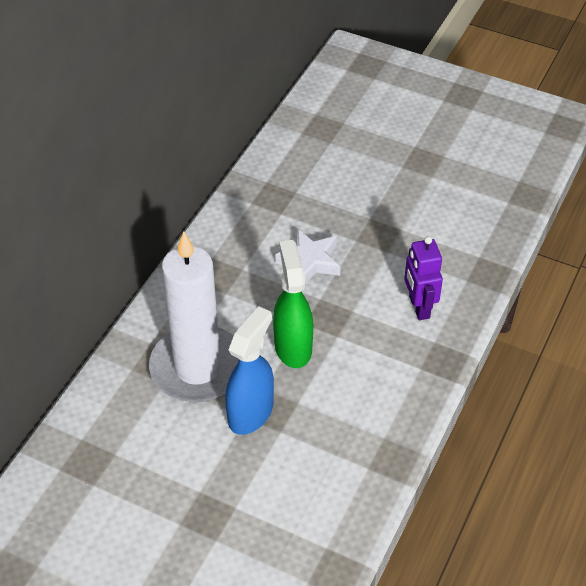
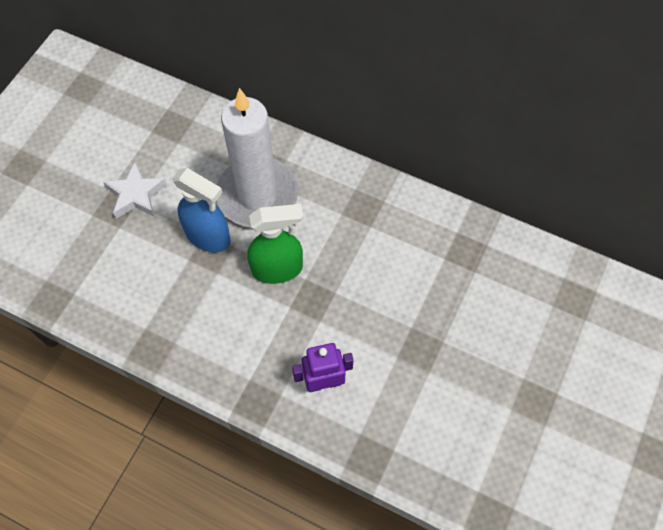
camera: 90 degrees right, 15 degrees up
(310, 261) = (381, 284): white star -> white star (136, 195)

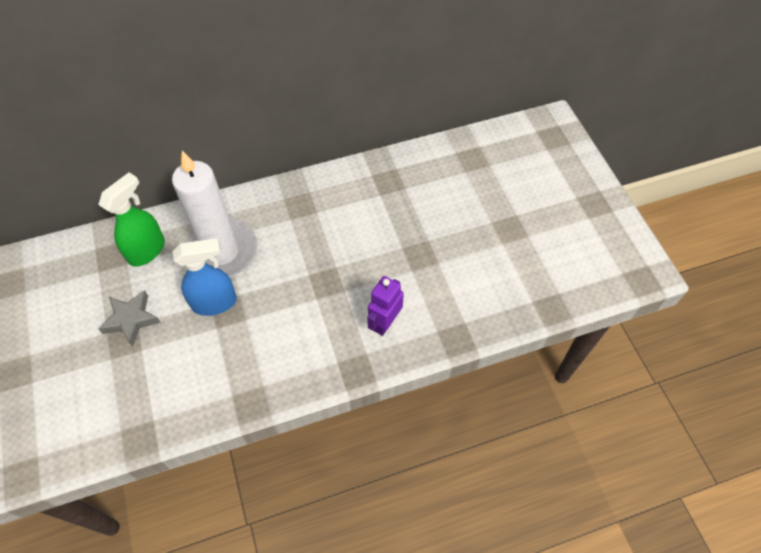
camera: 45 degrees left, 5 degrees down
(136, 195) = (131, 319): white star -> grey star
(278, 269) = (284, 283): green spray bottle -> green spray bottle (147, 250)

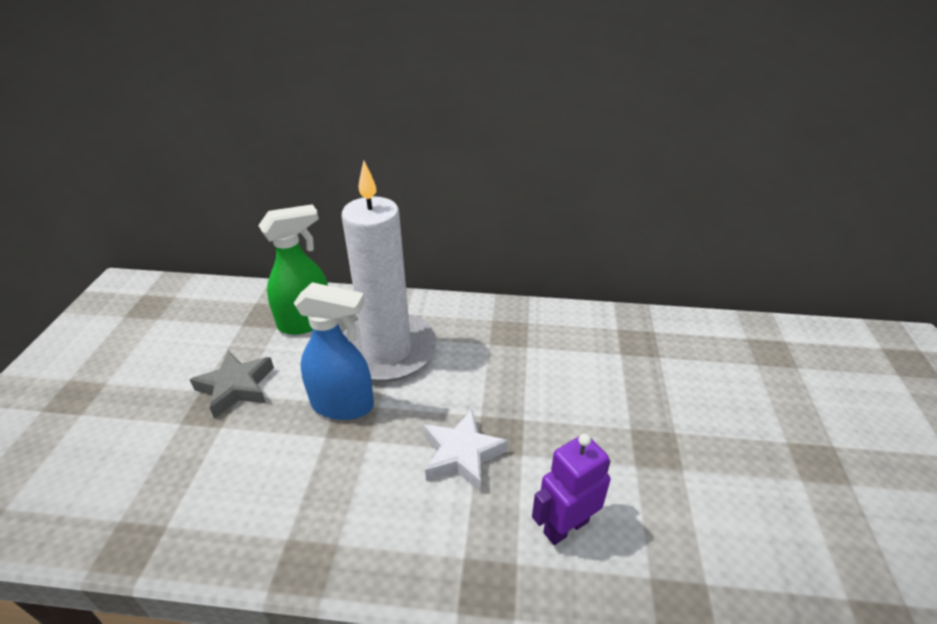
camera: 25 degrees right, 20 degrees down
(308, 305) = (462, 454): none -> white star

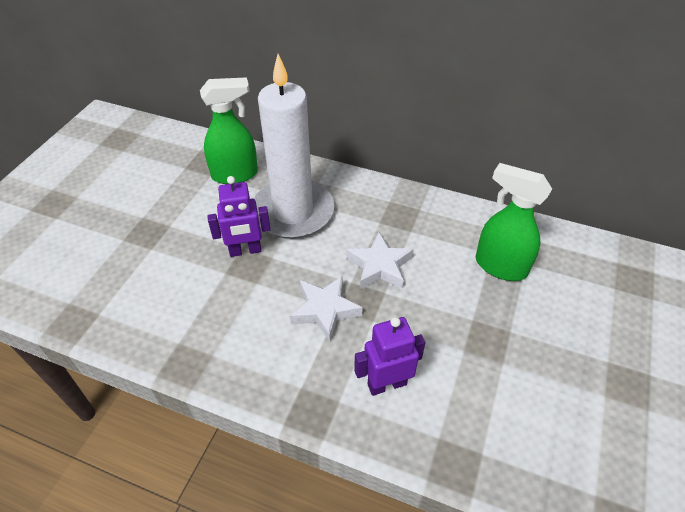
camera: 15 degrees right, 10 degrees up
(236, 387) = (169, 219): grey star -> none
(343, 405) = (245, 251): blue spray bottle -> purple robot
(507, 391) = (379, 266): none -> white star
(635, 365) = (500, 266): none -> green spray bottle

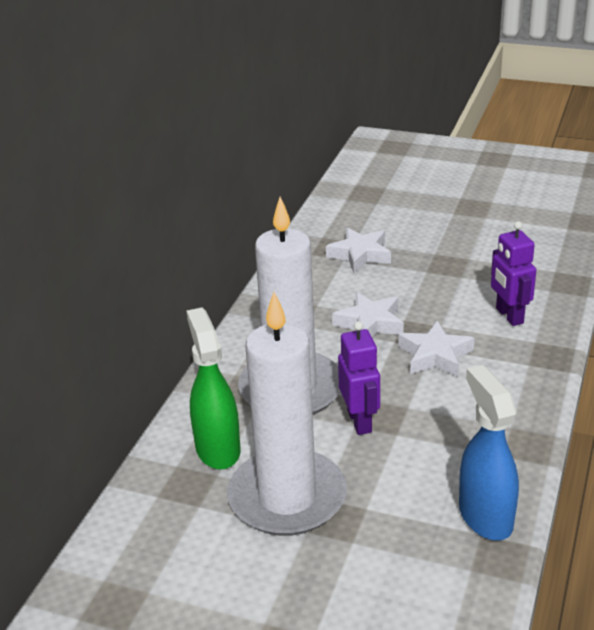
camera: 90 degrees left, 15 degrees down
(114, 319) = (485, 516): none -> blue spray bottle
(176, 208) = (287, 497): none -> white candle
(500, 266) = (360, 255): green spray bottle -> white star

